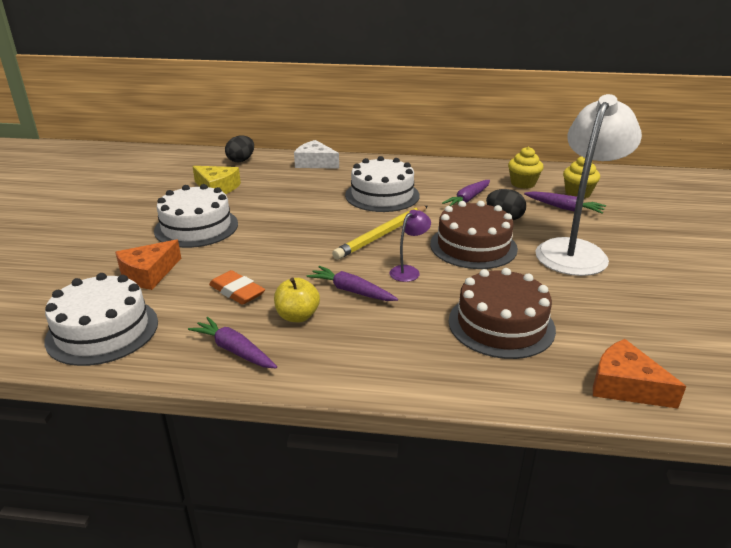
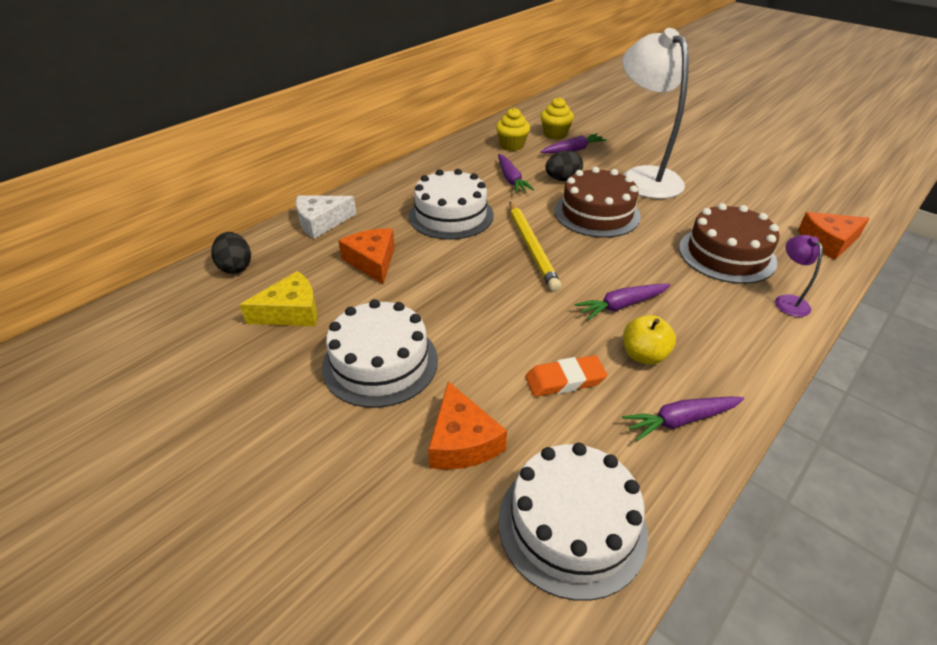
camera: 55 degrees left, 10 degrees up
(293, 191) = (372, 261): none -> orange cheese
(408, 271) = (611, 261): purple lamp -> purple lamp (787, 301)

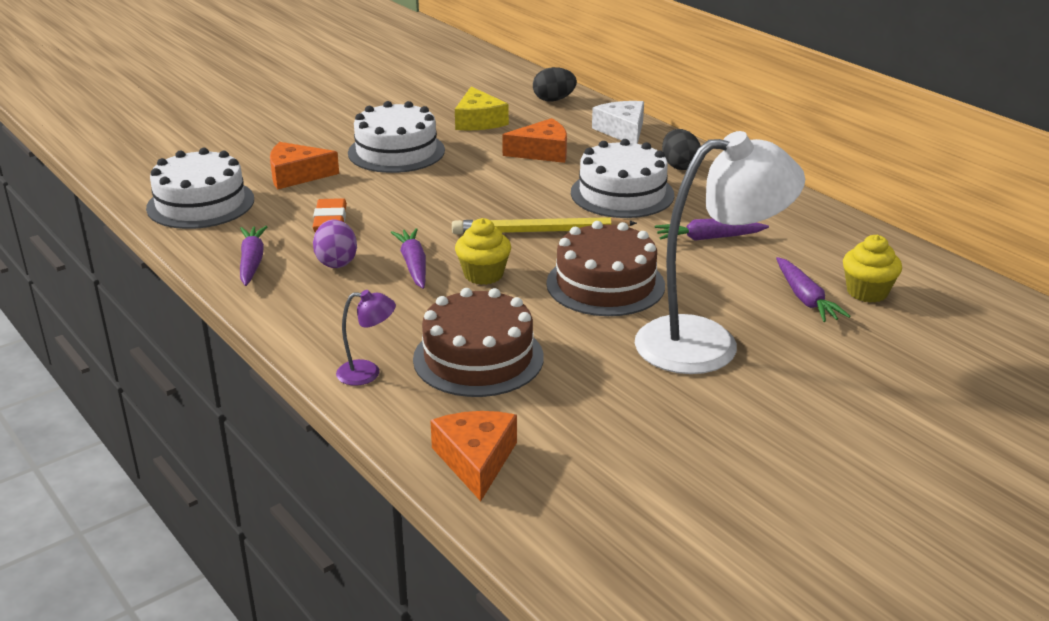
camera: 100 degrees right, 10 degrees down
(512, 145) = (819, 251): yellow cupcake -> yellow cupcake (483, 275)
(562, 179) = (705, 275): black egg -> black egg (679, 166)
(644, 355) = (336, 262): yellow apple -> purple egg

